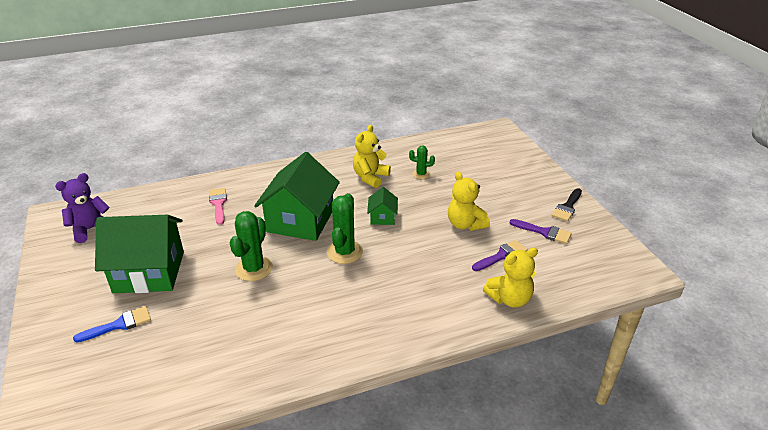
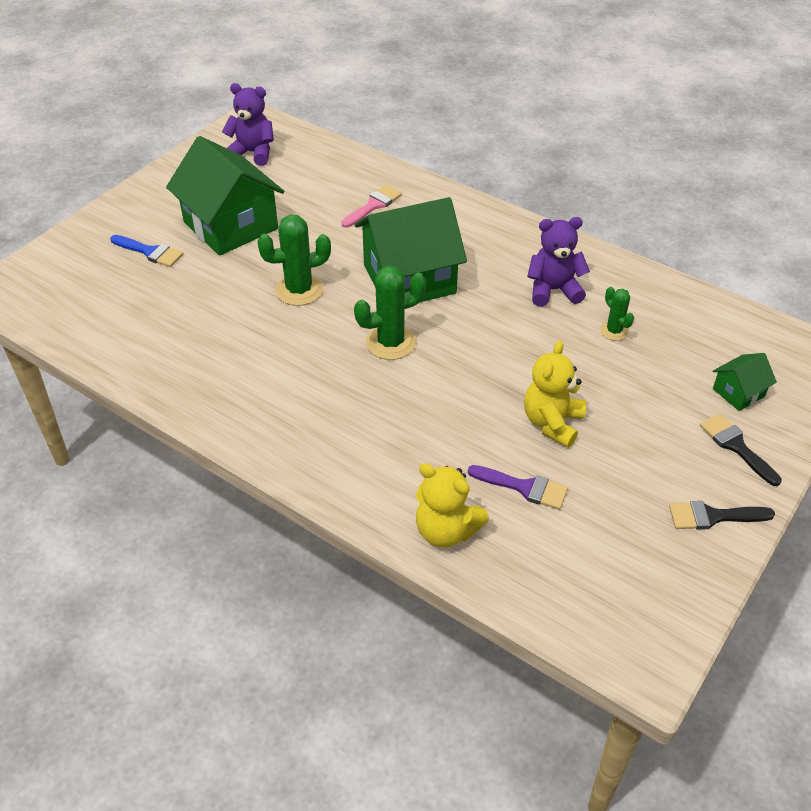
camera: 55 degrees right, 10 degrees up
(370, 177) = (553, 290): yellow teddy bear -> purple teddy bear
(382, 217) = (486, 341): green house -> green house (738, 392)
(530, 179) = (736, 446): none -> black brush
(544, 232) = (622, 512): purple brush -> none

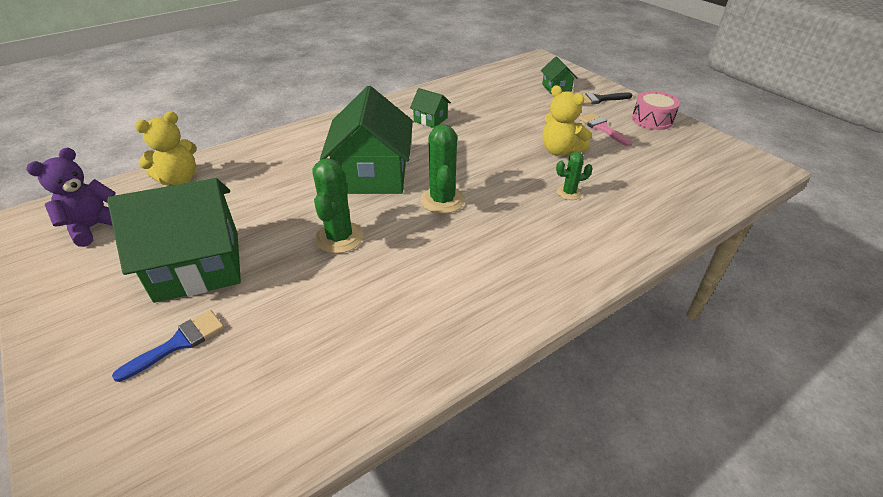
camera: 70 degrees left, 5 degrees down
(373, 205) = (261, 172): pink brush -> pink brush (602, 128)
(446, 530) = (654, 218): yellow teddy bear -> yellow teddy bear (179, 179)
(524, 487) = (618, 176): purple brush -> none
(553, 290) = (430, 119): purple teddy bear -> green house
(614, 331) = (484, 109): green cactus -> green cactus (569, 193)
(713, 516) = (652, 119): black brush -> pink drum

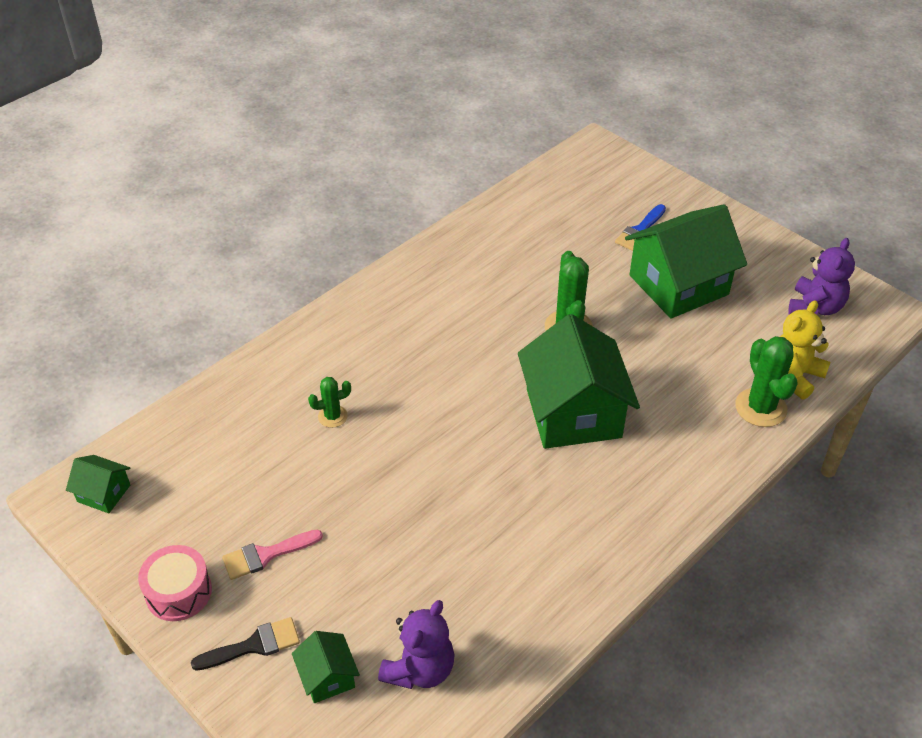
camera: 170 degrees right, 5 degrees up
(430, 119) = (535, 539): green house -> green house (103, 493)
(442, 200) = (478, 386): green cactus -> green cactus (760, 408)
(508, 86) = (419, 669): none -> purple teddy bear
(560, 151) = (336, 491): yellow teddy bear -> none
(602, 128) = (266, 555): pink brush -> pink brush turned 105 degrees clockwise

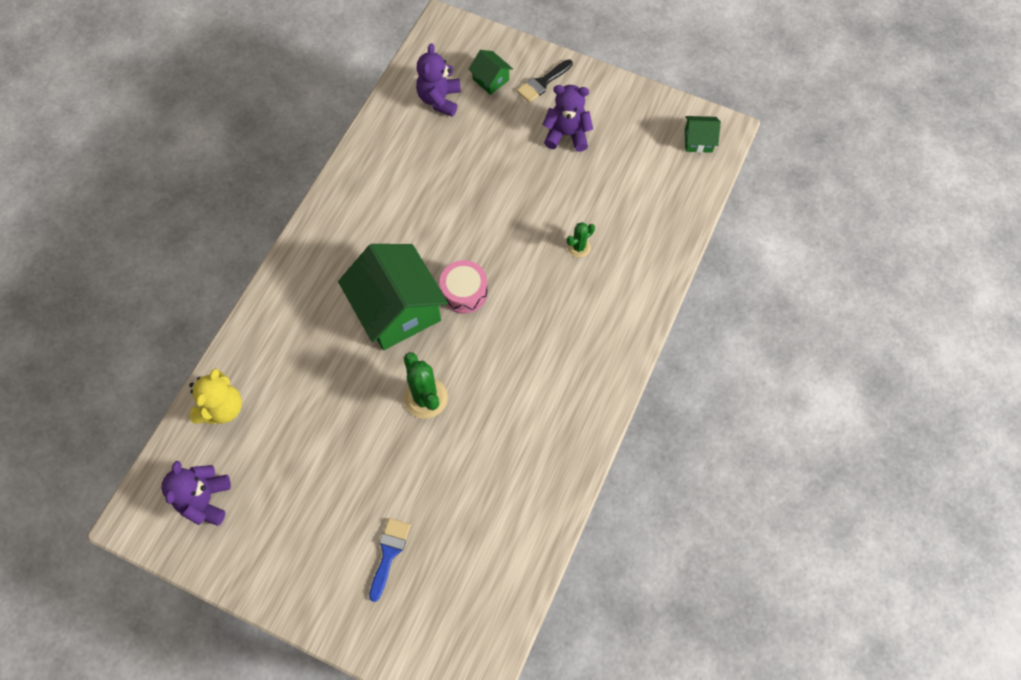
camera: 160 degrees right, 20 degrees up
(178, 592) = (606, 97): pink drum -> pink drum (464, 292)
(266, 555) = (566, 134): pink brush -> purple teddy bear
(678, 285) = (337, 486): green house -> none
(760, 408) = (248, 364): green cactus -> none

